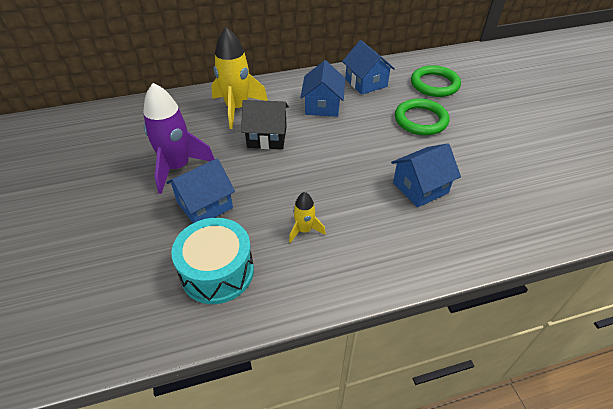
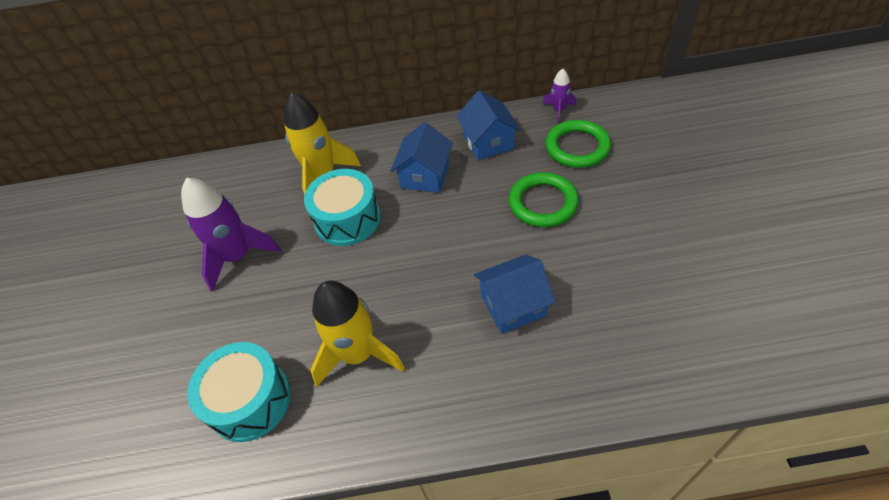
camera: 15 degrees right, 5 degrees up
(205, 205) = (256, 310): blue house -> none
(267, 137) = (347, 219): black house -> turquoise drum
(304, 230) = (358, 354): yellow rocket -> yellow rocket, size x1.99
(413, 62) = (558, 110): none -> purple rocket

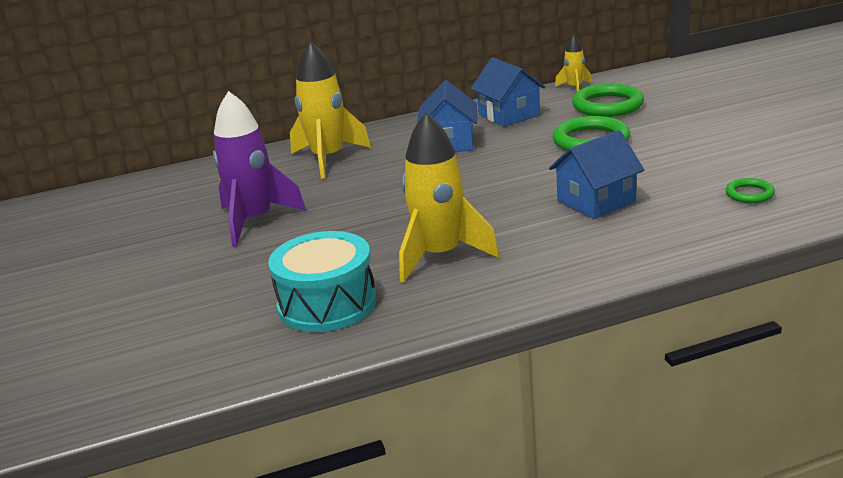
camera: 15 degrees left, 25 degrees down
(347, 219) = (375, 180): turquoise drum -> none
(558, 110) = (574, 88): purple rocket -> yellow rocket
(651, 332) = (749, 194): none -> green ring

